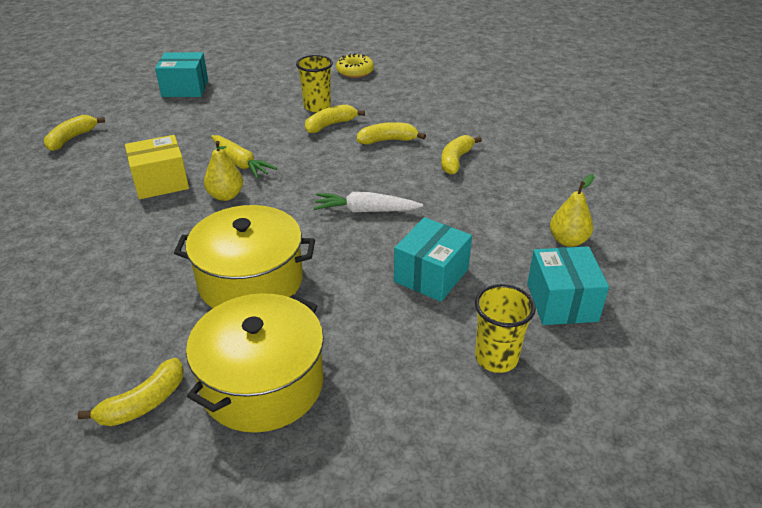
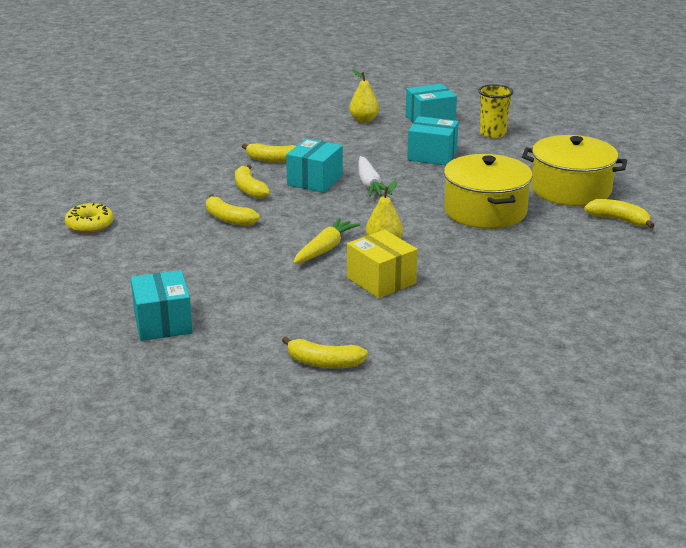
camera: 105 degrees left, 10 degrees down
(317, 106) = (189, 232): yellow cup -> none
(392, 178) = (315, 180): none -> turquoise box

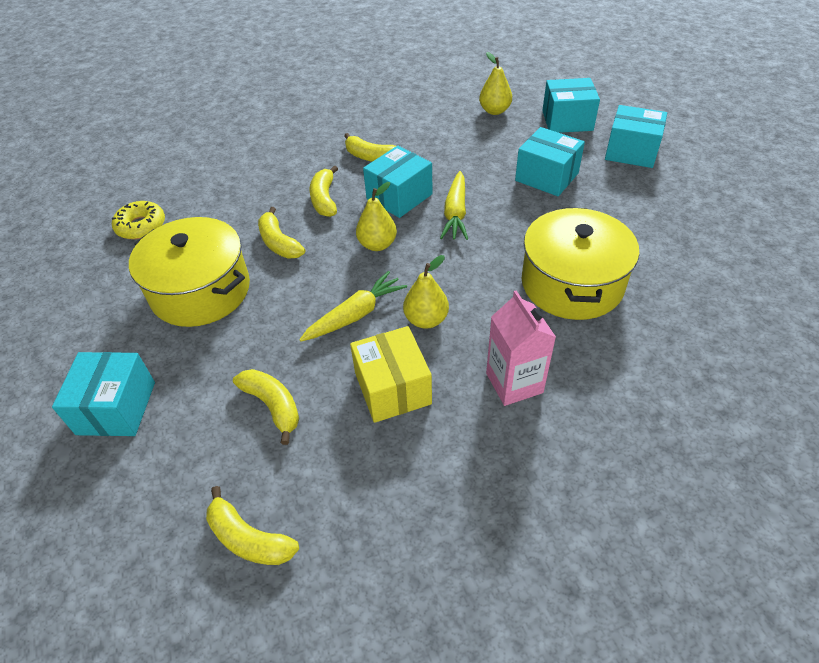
camera: 20 degrees right, 20 degrees up
(315, 209) = (377, 244): none -> yellow pear
(369, 184) = (455, 213): white carrot -> yellow carrot
(470, 265) = (514, 383): none -> pink carton
(492, 133) = (631, 152): yellow cup -> turquoise box
(570, 190) = (695, 264): yellow pot -> yellow pot (201, 291)
(619, 220) = (742, 334): yellow banana -> yellow banana (273, 406)

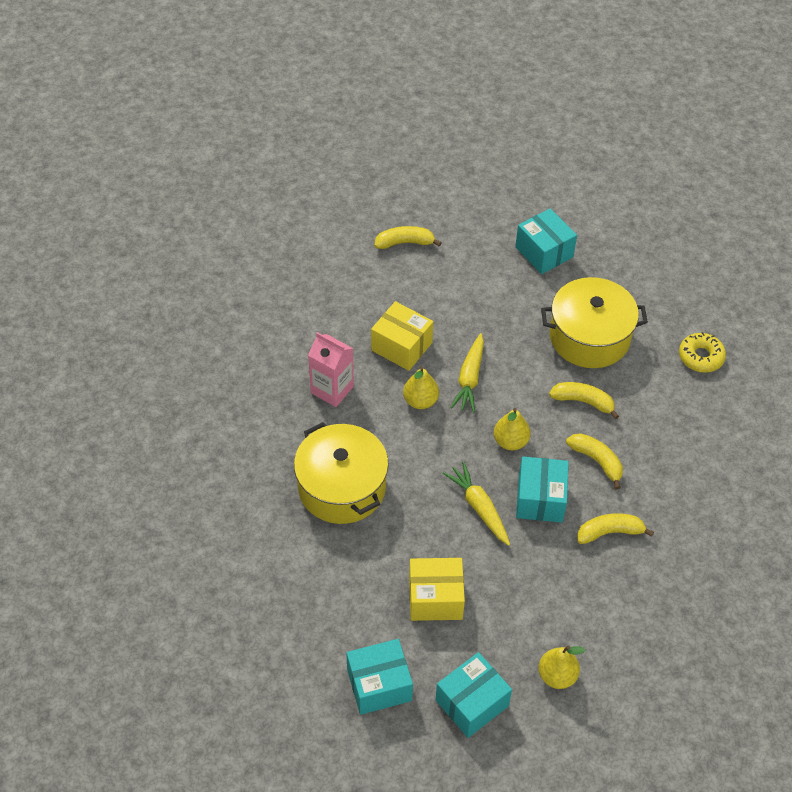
camera: 140 degrees right, 5 degrees up
(273, 406) = (460, 300): yellow banana -> none
(546, 177) = (435, 598): turquoise box -> yellow box

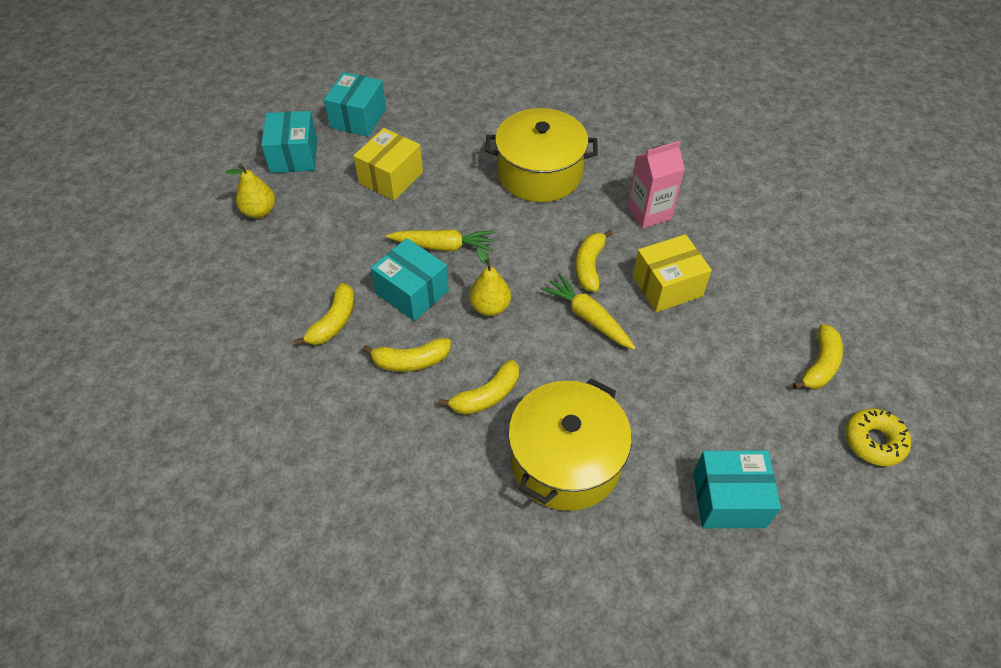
camera: 125 degrees right, 0 degrees up
(420, 401) = (589, 266): yellow pear -> yellow banana
(700, 357) = (452, 562): yellow donut -> yellow donut (874, 441)

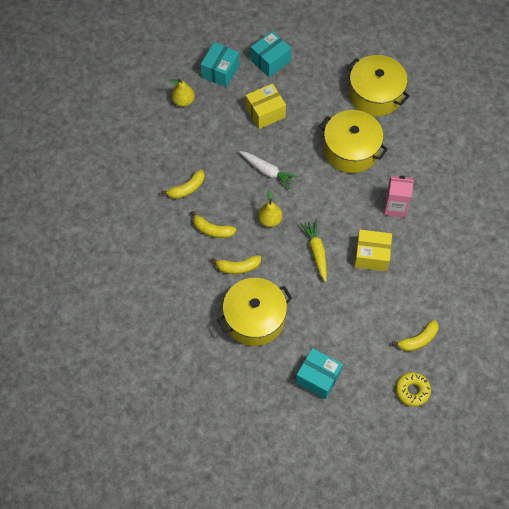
camera: 30 degrees right, 10 degrees up
(412, 292) = (235, 191): turquoise box -> none
(443, 246) = (268, 171): yellow carrot -> white carrot
(524, 102) = (375, 94): none -> yellow pot
(589, 266) = (338, 223): yellow banana -> none

